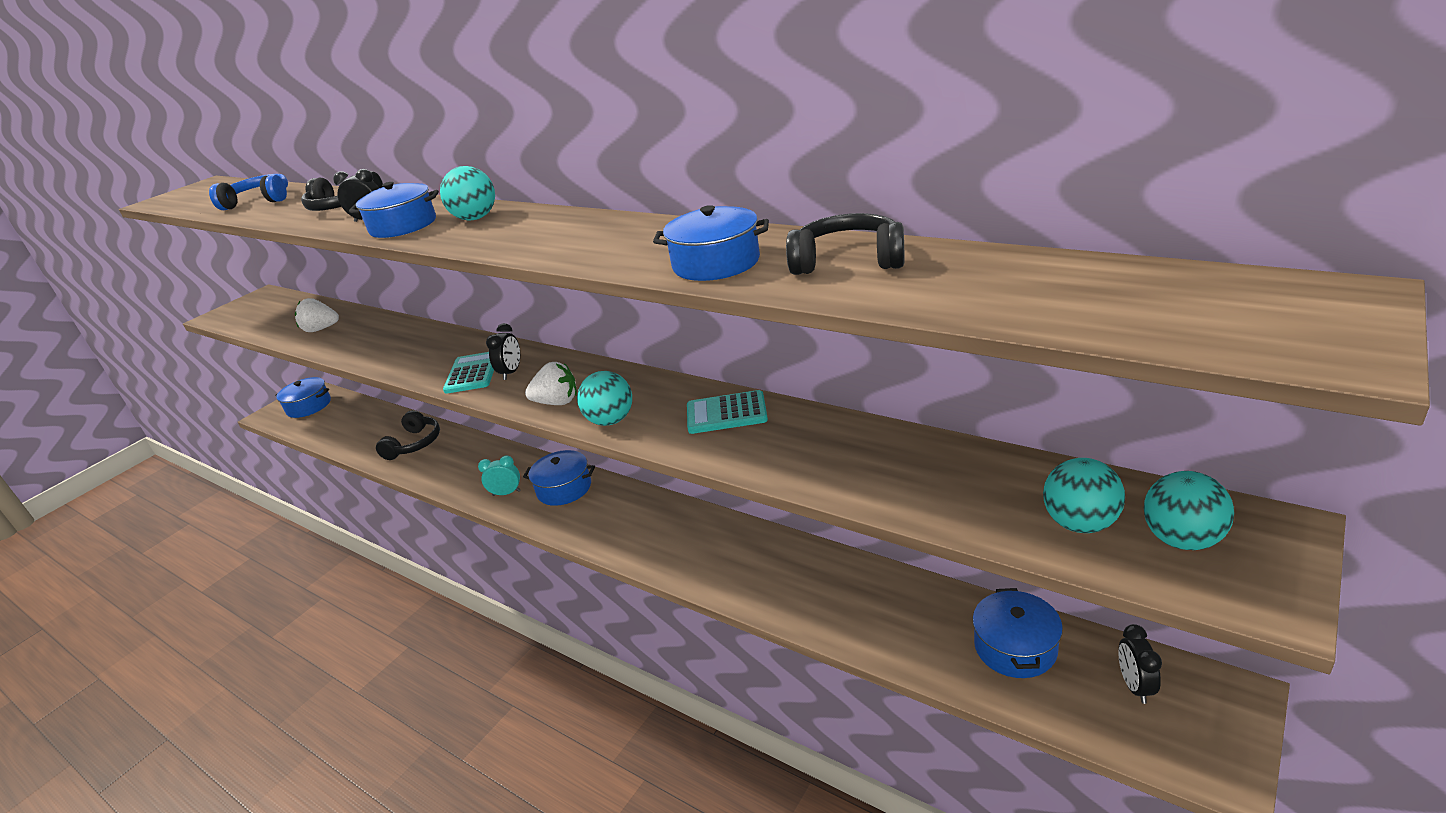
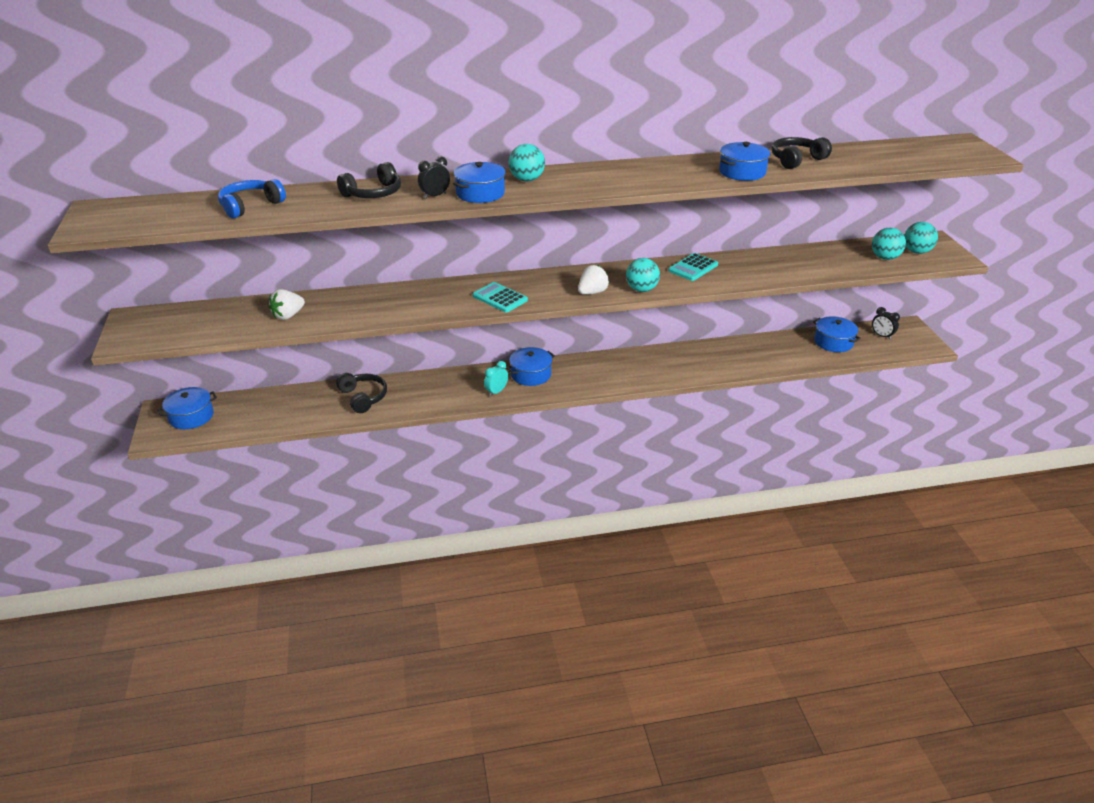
camera: 50 degrees left, 5 degrees up
(511, 372) = (527, 289): black clock -> none

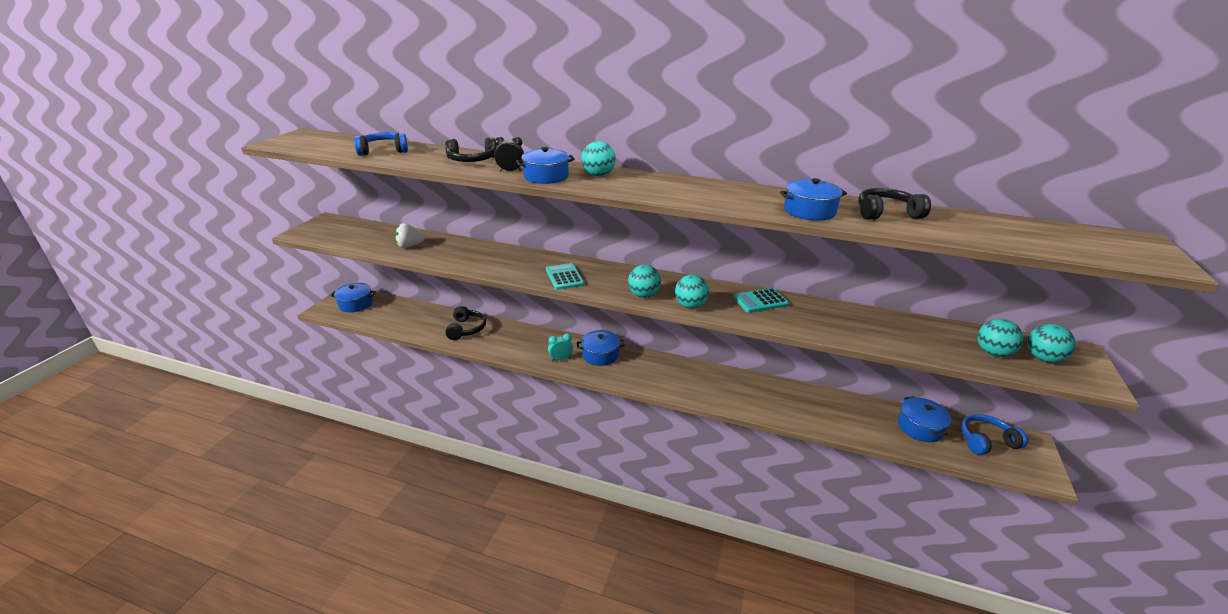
camera: 30 degrees right, 5 degrees down
(592, 292) = (644, 295): white strawberry -> turquoise ball
(881, 336) = (986, 441): black clock -> blue headphones

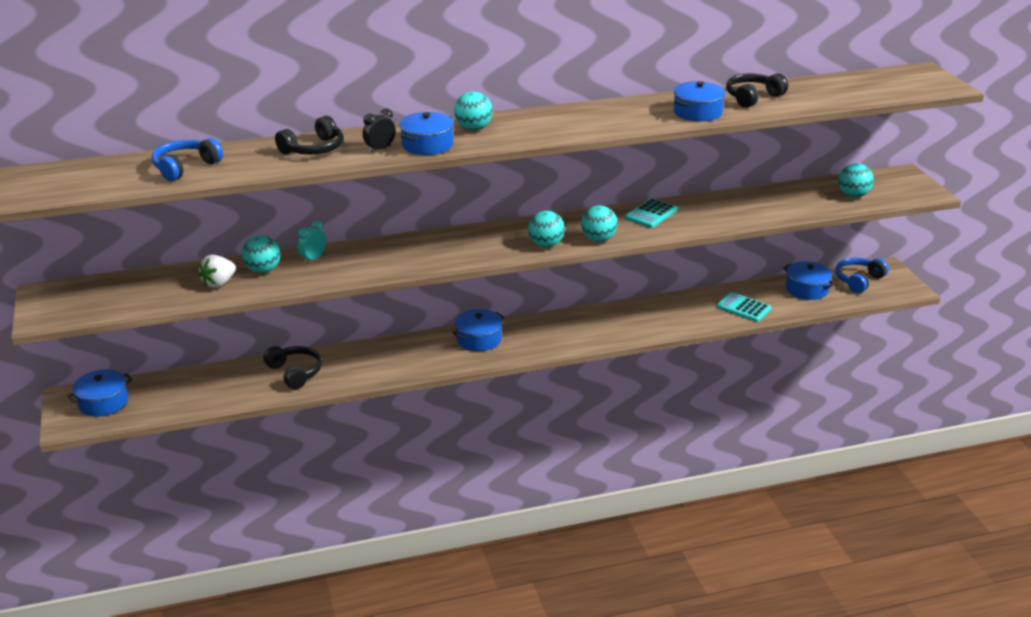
camera: 35 degrees left, 0 degrees up
(561, 359) = (443, 359): turquoise clock -> turquoise clock (313, 258)
(564, 277) = (447, 255): turquoise calculator -> turquoise calculator (743, 308)
(1043, 358) = (886, 187): turquoise ball -> turquoise ball (263, 270)

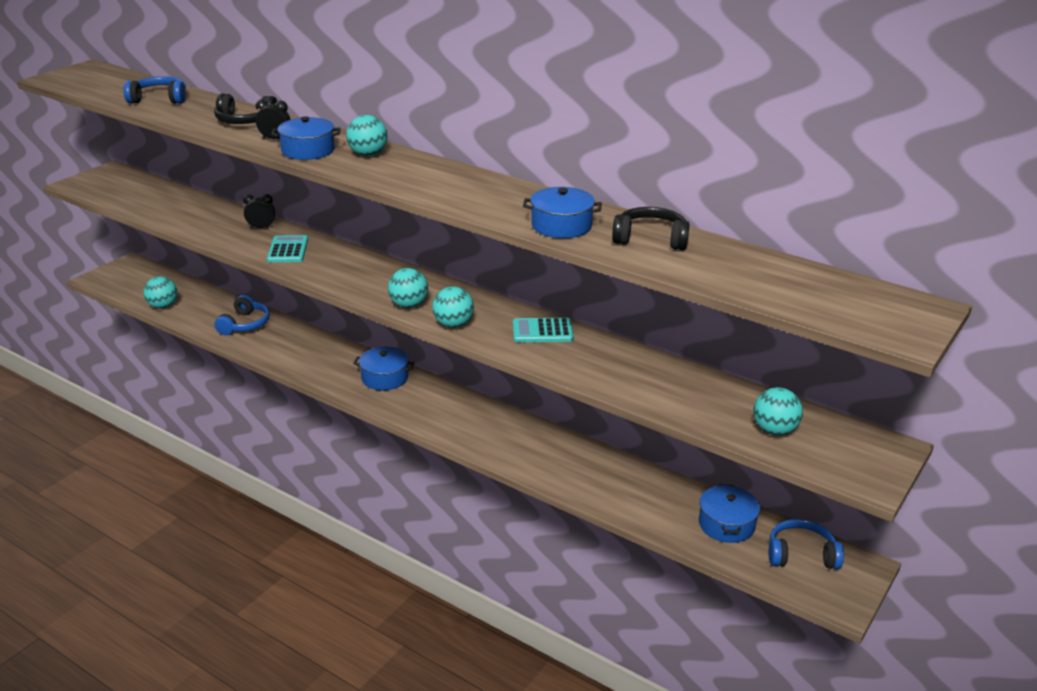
camera: 50 degrees right, 0 degrees up
(103, 402) = (134, 277): blue pot -> none
(219, 283) = (184, 213): white strawberry -> none
(263, 270) = (221, 219): turquoise ball -> turquoise ball (163, 306)
(295, 373) = (245, 324): black headphones -> blue headphones
(313, 258) = (261, 227): turquoise clock -> black clock
(743, 308) = (628, 497): turquoise calculator -> turquoise calculator (288, 250)

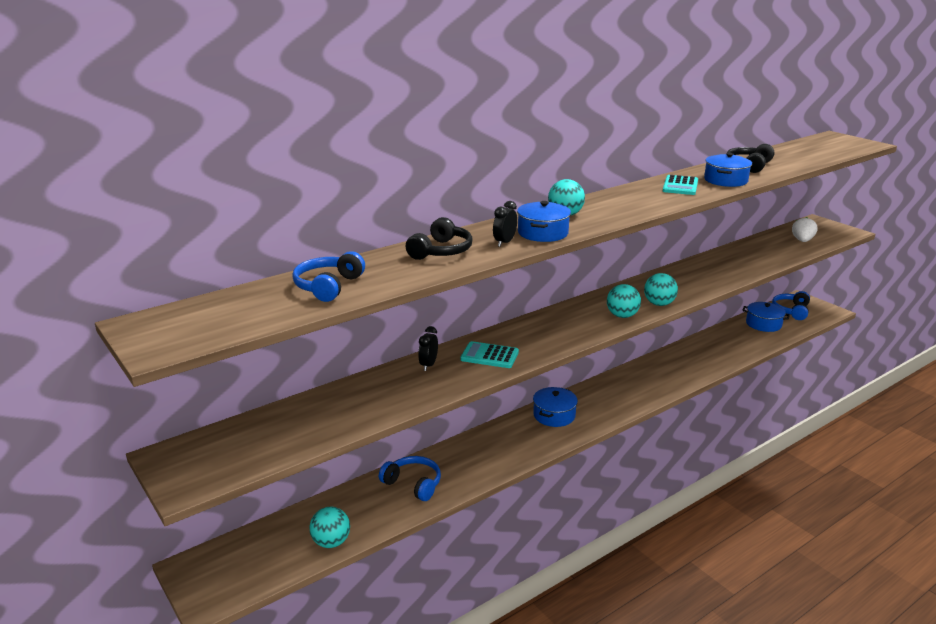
camera: 70 degrees left, 5 degrees down
(542, 331) = (676, 277): turquoise calculator -> turquoise calculator (680, 186)
(774, 430) = (802, 241): turquoise ball -> white strawberry

